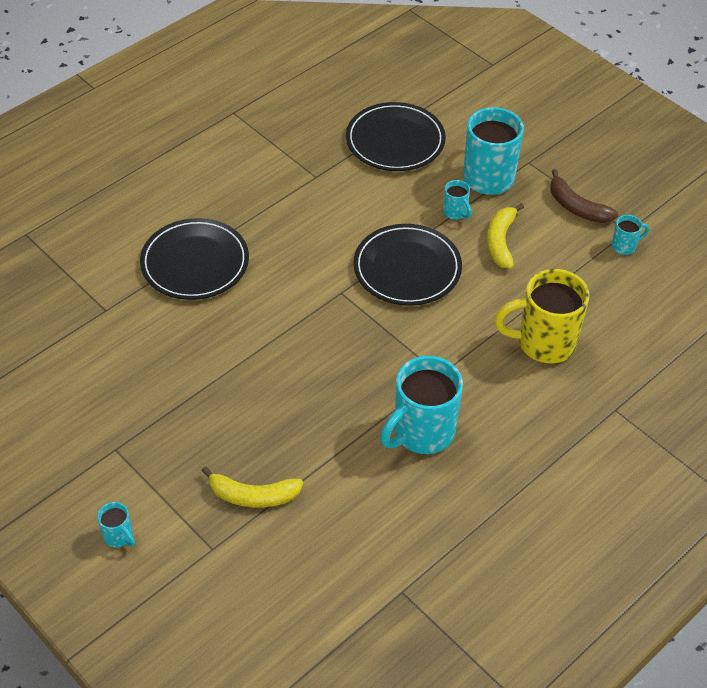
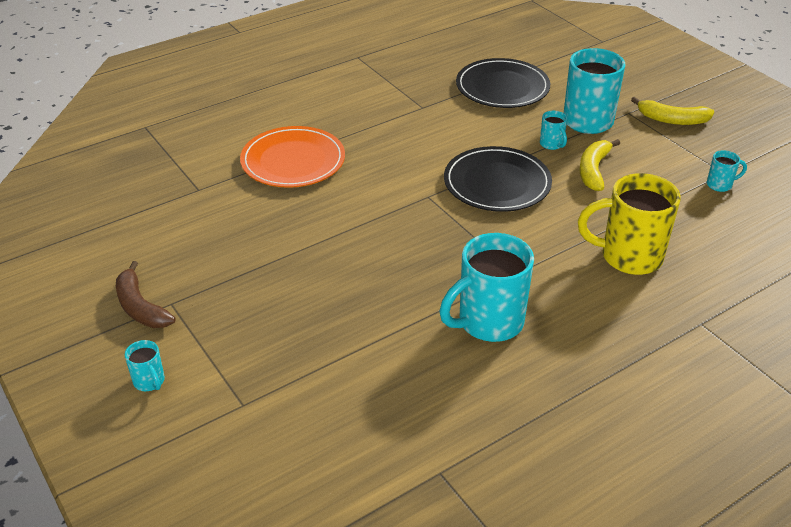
camera: 10 degrees right, 10 degrees down
(195, 262) = (293, 161): black plate -> orange plate
(253, 495) = (298, 360): yellow banana -> yellow banana (672, 120)
(576, 207) = (673, 150): brown banana -> brown banana (140, 307)

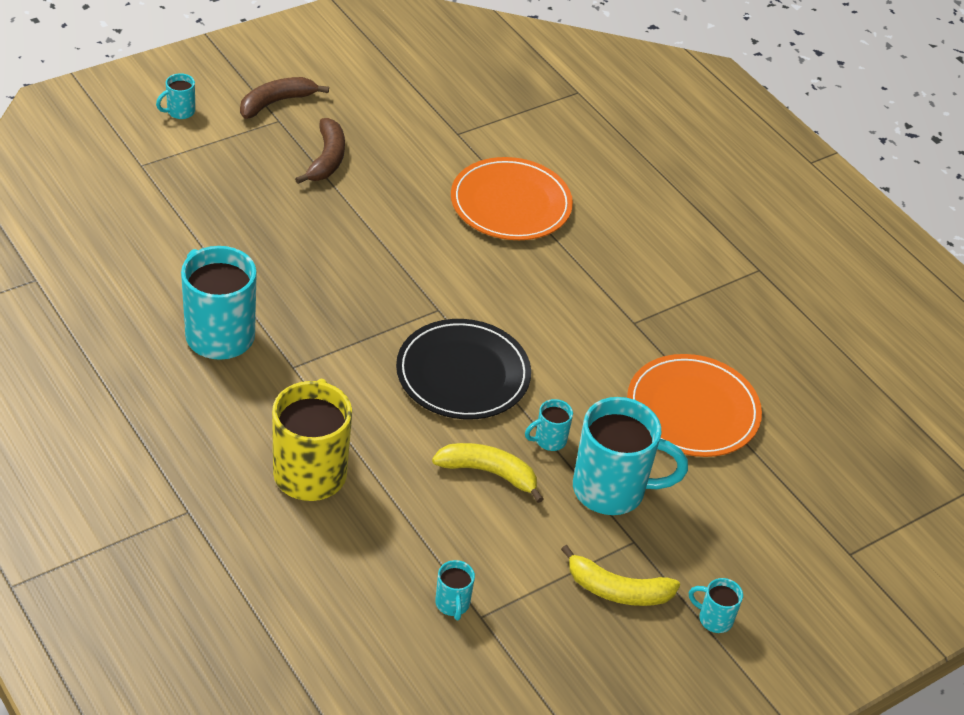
camera: 85 degrees right, 5 degrees up
(234, 267) = (326, 159): none -> brown banana
(502, 87) = (692, 410): black plate -> orange plate
(672, 120) = (617, 590): yellow banana -> yellow banana turned 90 degrees counterclockwise
(676, 87) = (714, 619): none -> turquoise mug

